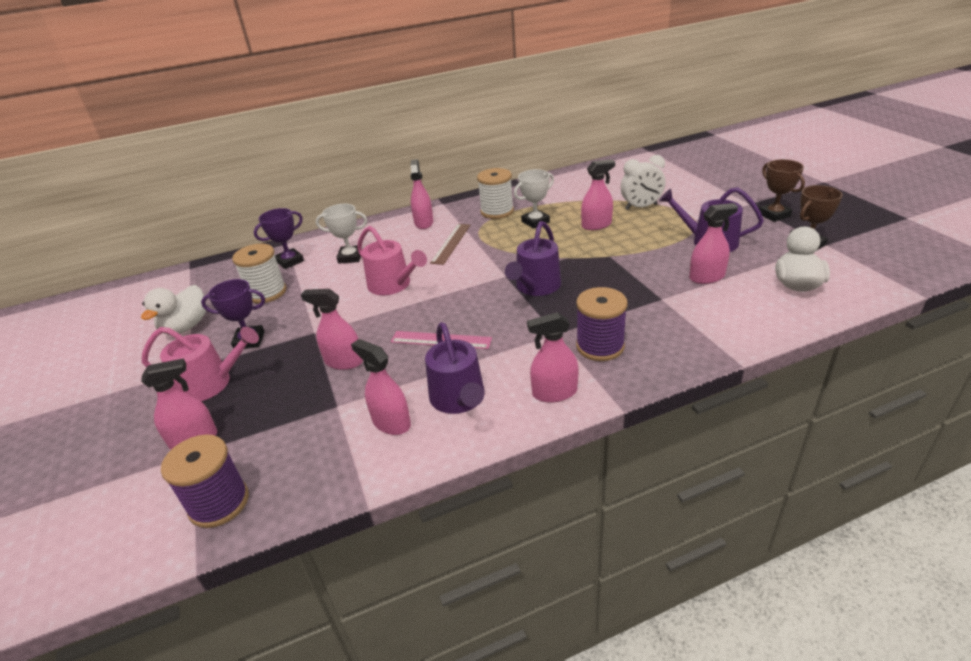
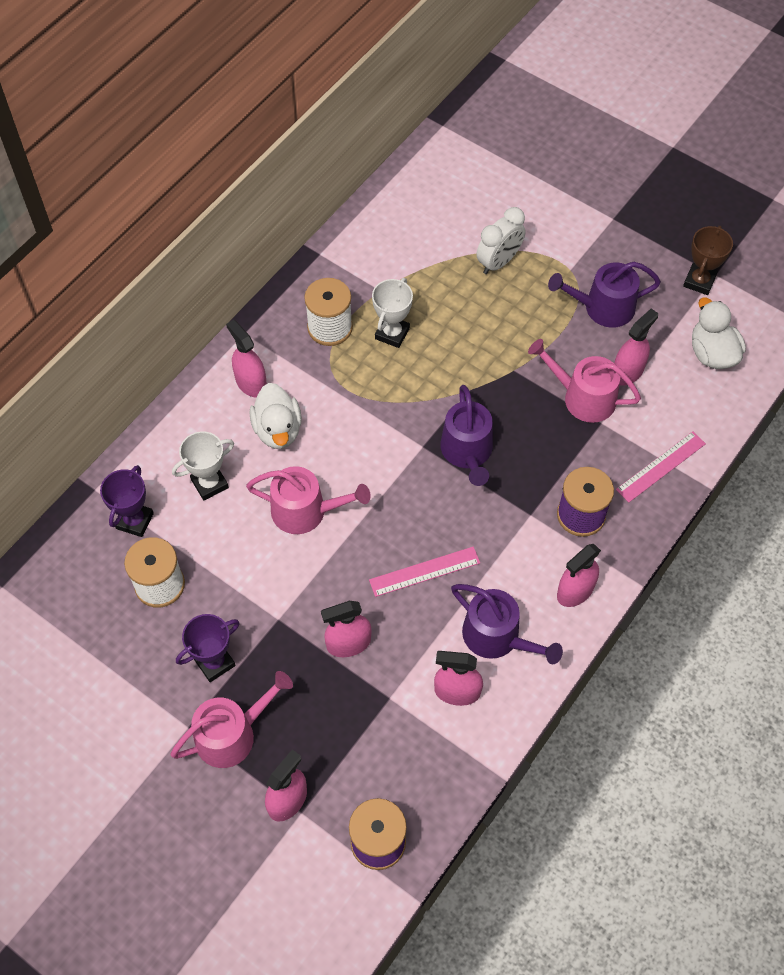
camera: 35 degrees left, 25 degrees up
(186, 327) = (113, 677): white duck -> white duck (278, 430)
(451, 243) = (317, 412): brown ruler -> none
(596, 225) = (468, 316): pink spray bottle -> none
(656, 281) = (583, 397): none -> pink watering can
(699, 338) = (661, 466): none -> pink ruler
(774, 215) = (647, 234): brown trophy -> none

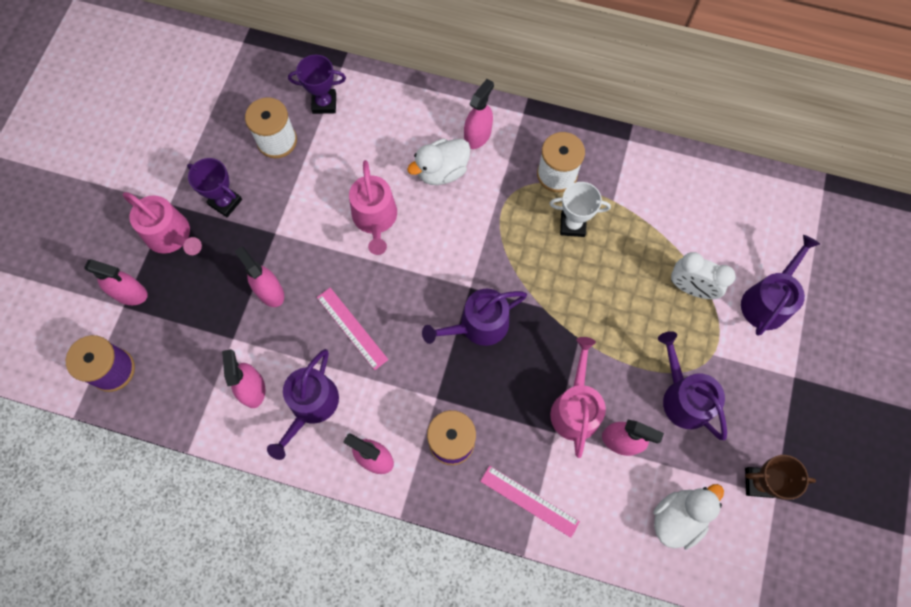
camera: 70 degrees right, 10 degrees up
(209, 483) = (374, 141): white trophy -> none
(534, 209) = (767, 301): none -> purple watering can

